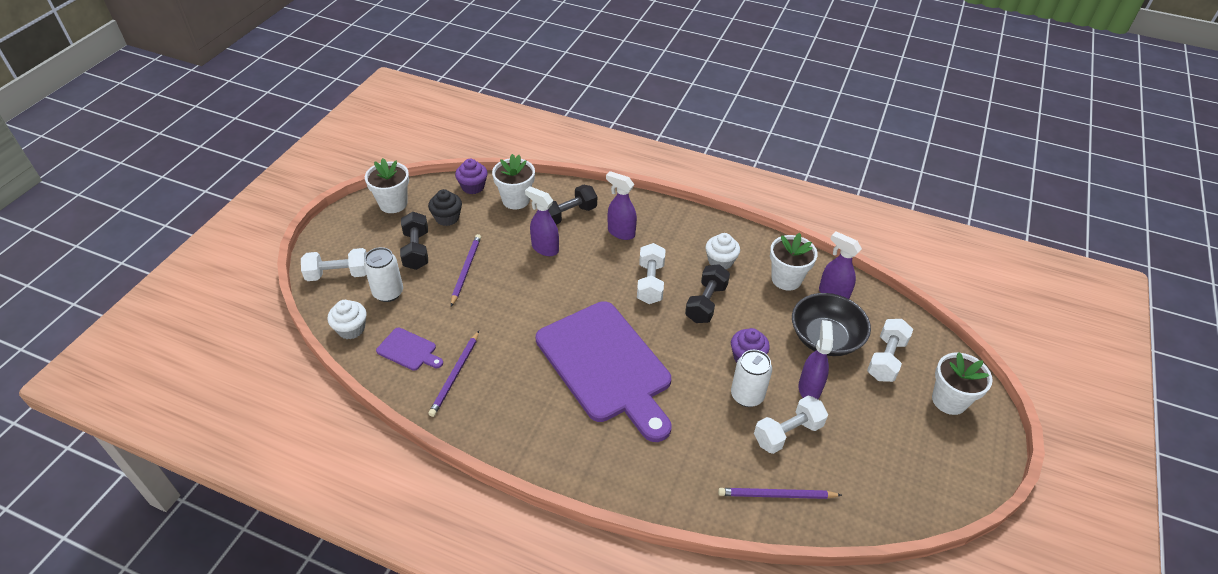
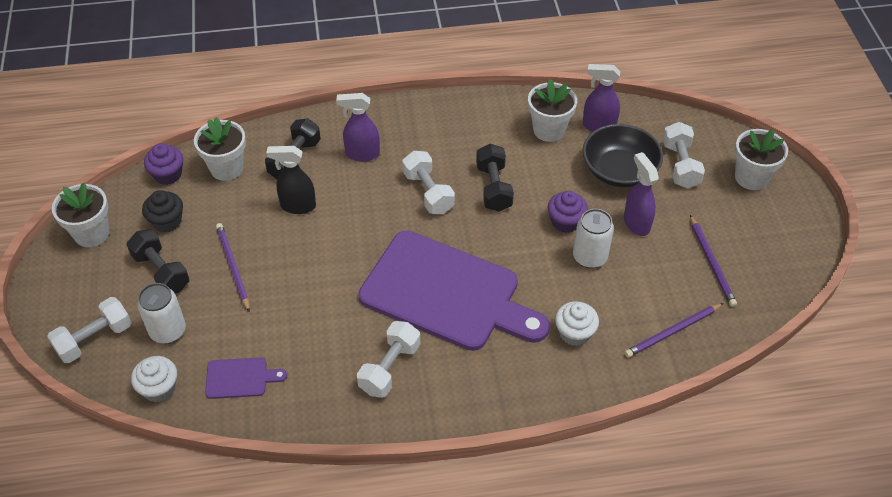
camera: 30 degrees left, 5 degrees up
(455, 375) = (308, 377): purple pencil -> purple pencil (711, 263)
(544, 248) = (297, 206): purple spray bottle -> black spray bottle
(720, 261) = (478, 140): white cupcake -> white cupcake (574, 333)
(787, 433) = (645, 273): white dumbbell -> white dumbbell (390, 368)

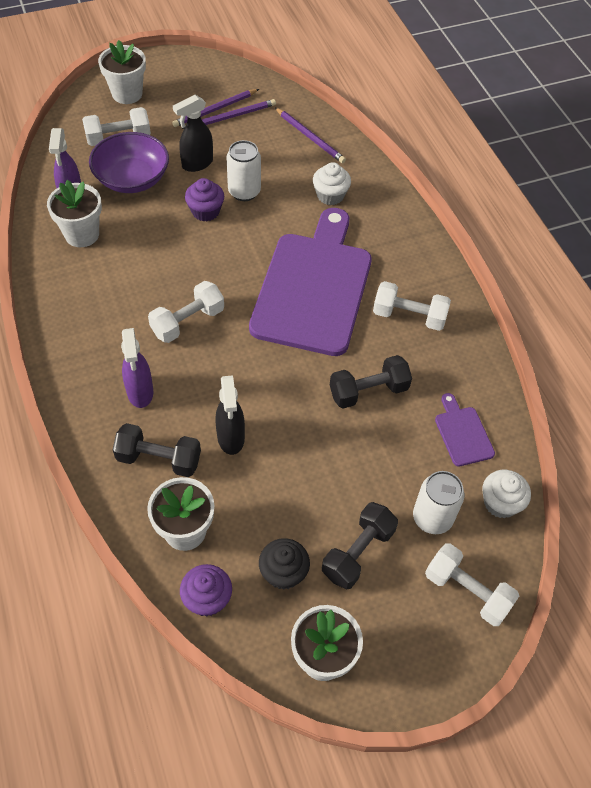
camera: 105 degrees left, 5 degrees up
(233, 267) = (331, 479): purple pencil -> purple pencil (215, 110)
(493, 187) = (171, 269): black dumbbell -> black dumbbell (368, 391)
(619, 170) = (132, 178): black bowl -> purple bowl
(636, 223) = (197, 164): purple spray bottle -> black spray bottle

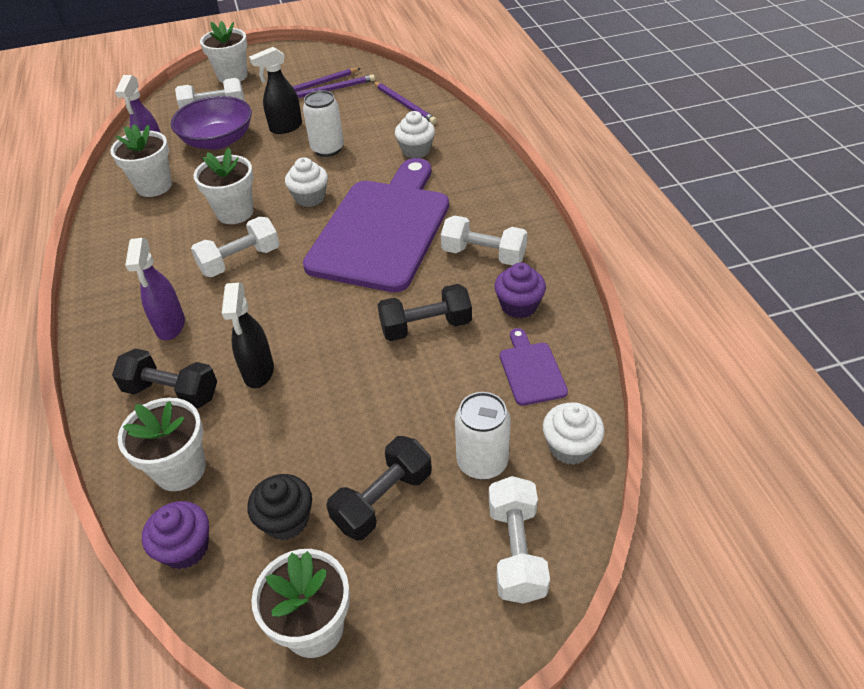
camera: 10 degrees right, 10 degrees down
(170, 267) = (235, 212): none -> white flower pot
(205, 211) = (284, 165): purple cupcake -> purple cupcake (519, 306)
(238, 250) = (310, 198): none -> white cupcake
(467, 591) = (516, 551): white dumbbell -> white dumbbell turned 45 degrees clockwise

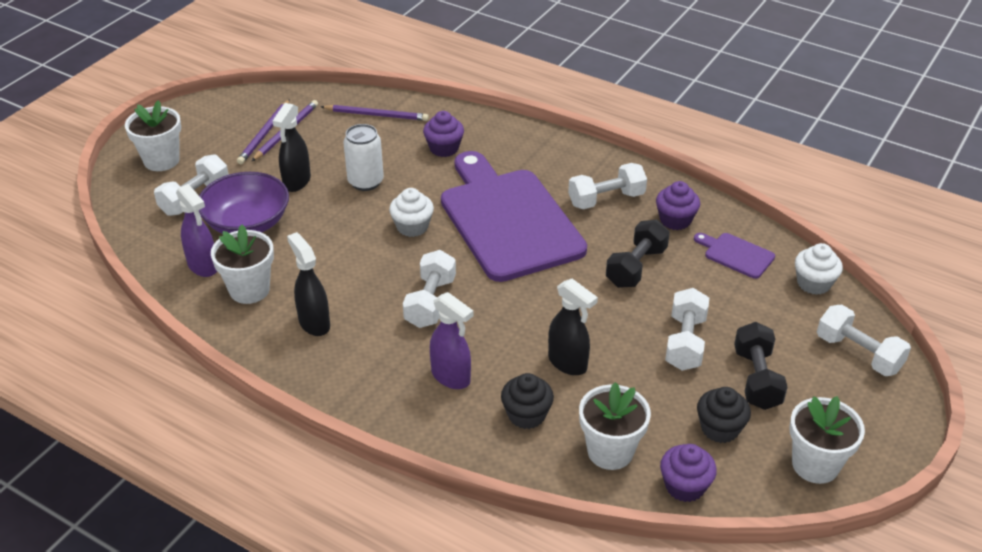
camera: 45 degrees left, 5 degrees down
(153, 231) = (314, 323): none -> black spray bottle
(172, 392) = (526, 415): black dumbbell -> black cupcake
(235, 212) = (365, 271): white flower pot -> none
(371, 420) = (685, 342): none -> white dumbbell
(416, 150) = (444, 148): white cupcake -> purple cupcake
(482, 462) = (780, 322): white can -> none

